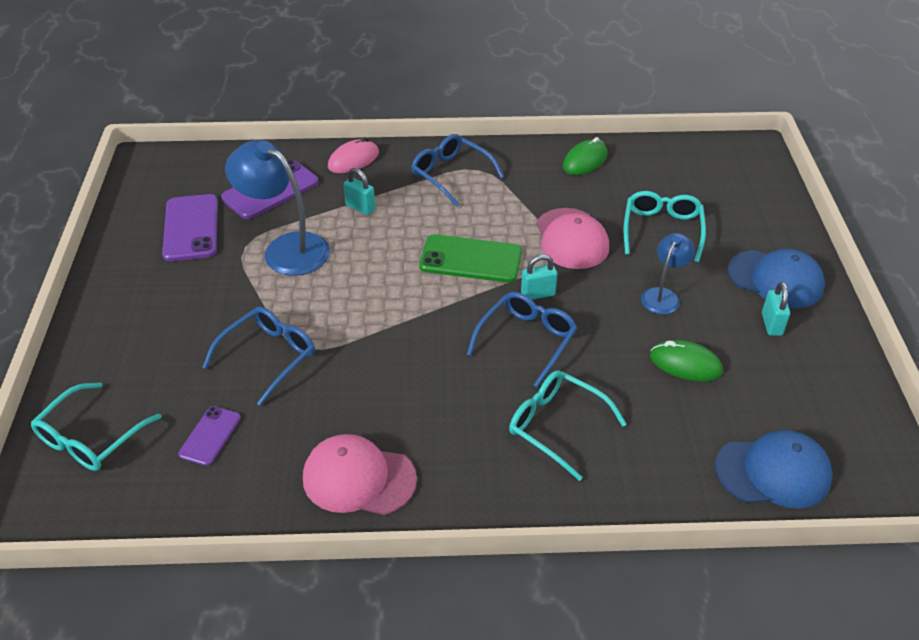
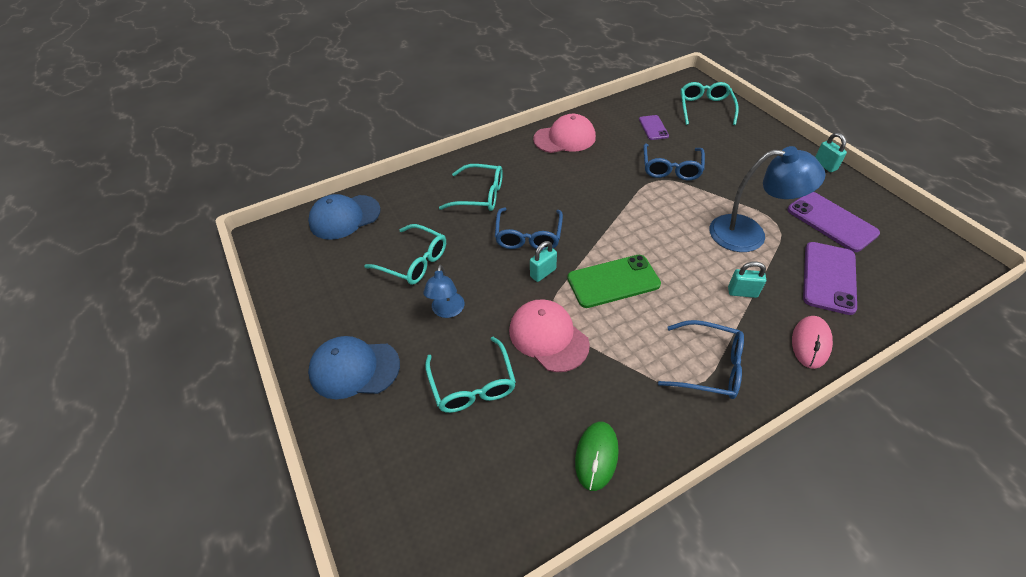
camera: 155 degrees right, 5 degrees up
(685, 364) = (413, 261): green mouse -> turquoise glasses
(771, 324) = (354, 319): turquoise padlock -> turquoise padlock (825, 165)

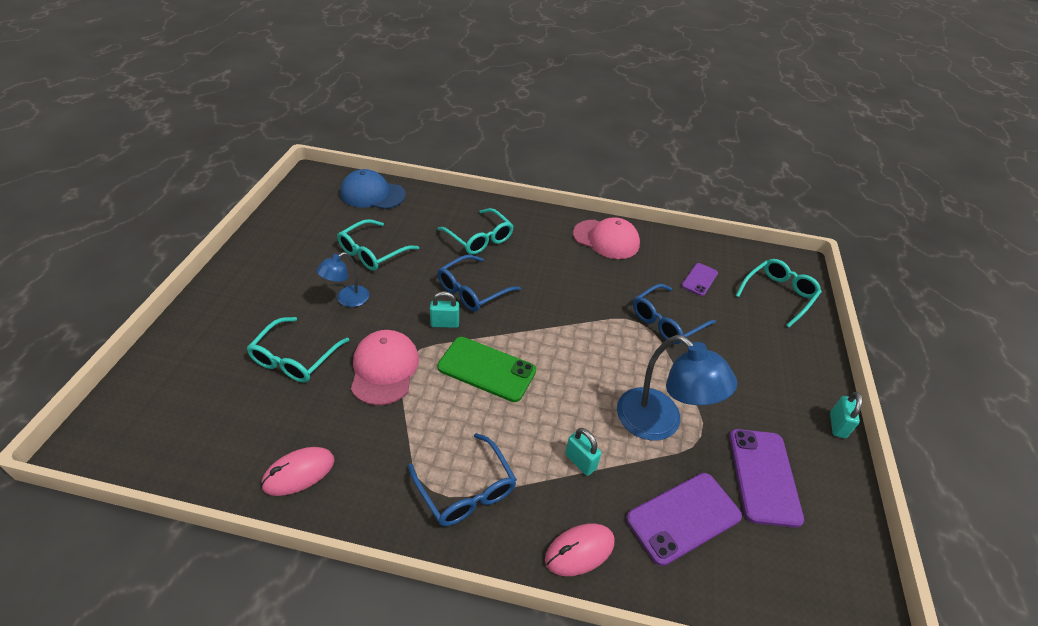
camera: 35 degrees right, 5 degrees down
(354, 369) = (248, 292): blue cap -> none
(413, 261) = (373, 252): turquoise glasses -> turquoise glasses turned 60 degrees clockwise
(596, 456) = (299, 473): green mouse -> pink mouse

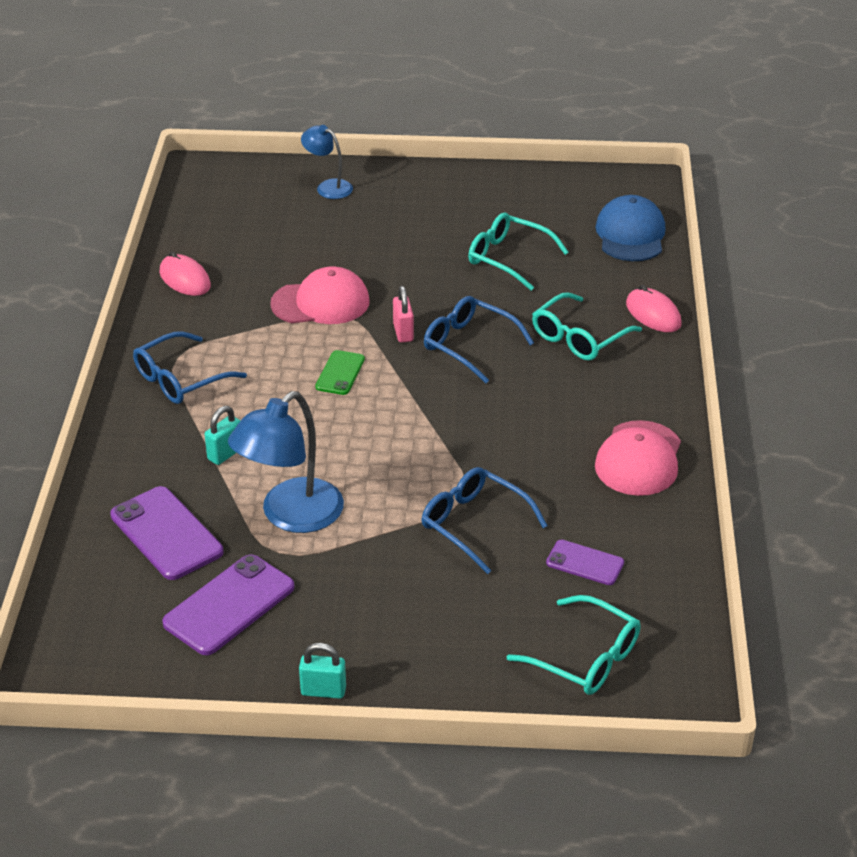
camera: 85 degrees right, 5 degrees down
(295, 358) = (320, 245): turquoise glasses -> none
(347, 300) = (417, 258): blue lamp -> blue lamp (328, 187)
(445, 323) = (403, 332): turquoise padlock -> pink padlock
(486, 369) = (340, 373): green phone -> green phone, size x0.58
(579, 551) = (122, 459): pink mouse -> pink mouse (653, 314)
(763, 476) = (229, 605): purple phone -> purple phone turned 45 degrees counterclockwise

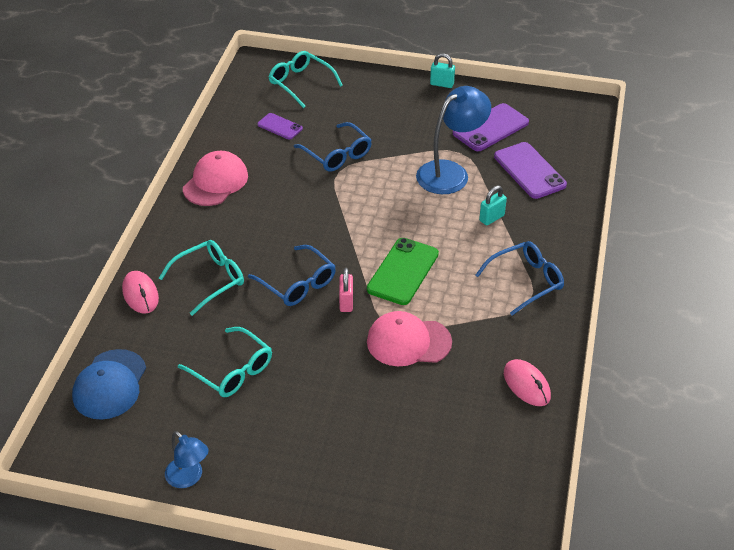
camera: 170 degrees left, 5 degrees up
(328, 187) = (379, 496): blue lamp -> blue lamp (189, 478)
(340, 373) = (403, 271): green phone -> green phone, size x1.73

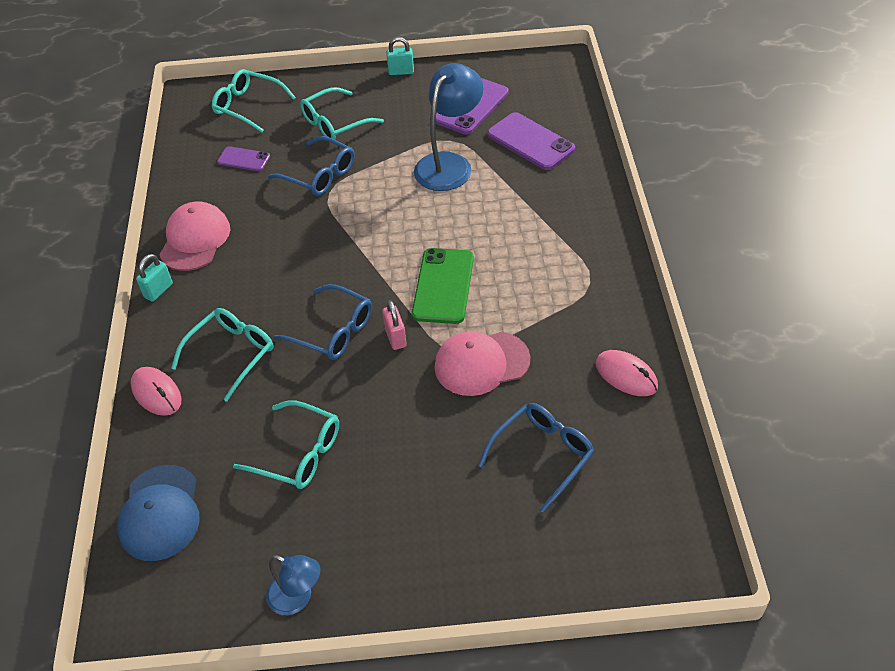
camera: 15 degrees left, 5 degrees up
(368, 115) = (335, 123): none -> turquoise glasses
(491, 218) = (513, 202): turquoise padlock -> turquoise padlock (158, 290)
(525, 281) = (577, 262): blue glasses -> blue glasses (542, 456)

